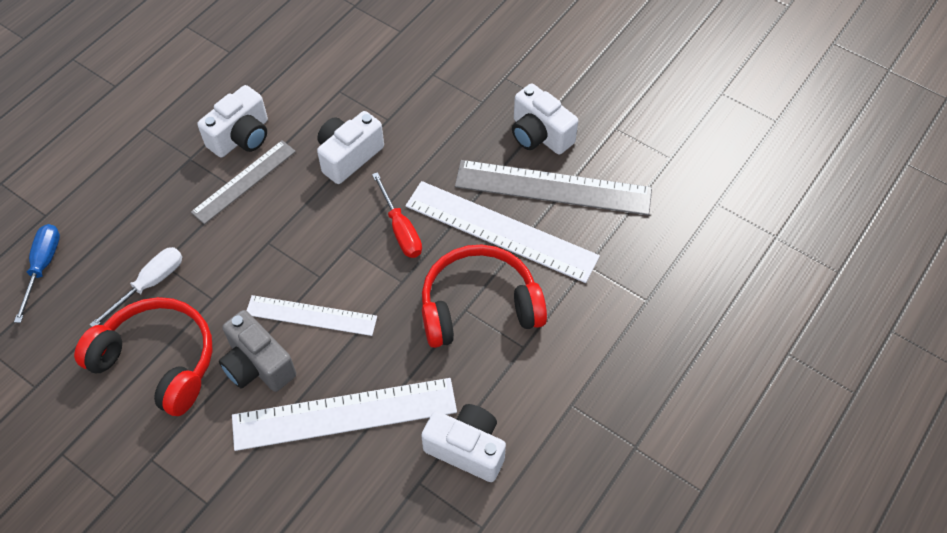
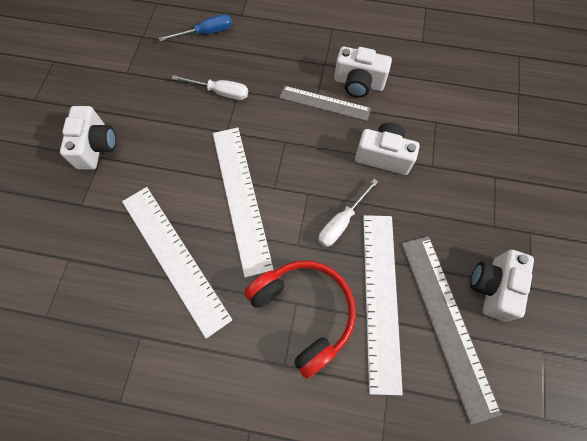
camera: 65 degrees right, 10 degrees up
(158, 361) = (168, 125): red headphones -> none
(258, 365) = (189, 184): grey camera -> none
(311, 315) = (241, 197): white ruler -> white ruler, size x1.61
(400, 229) = (341, 222): red screwdriver -> white screwdriver
(467, 449) = (179, 360): white camera -> white camera (96, 147)

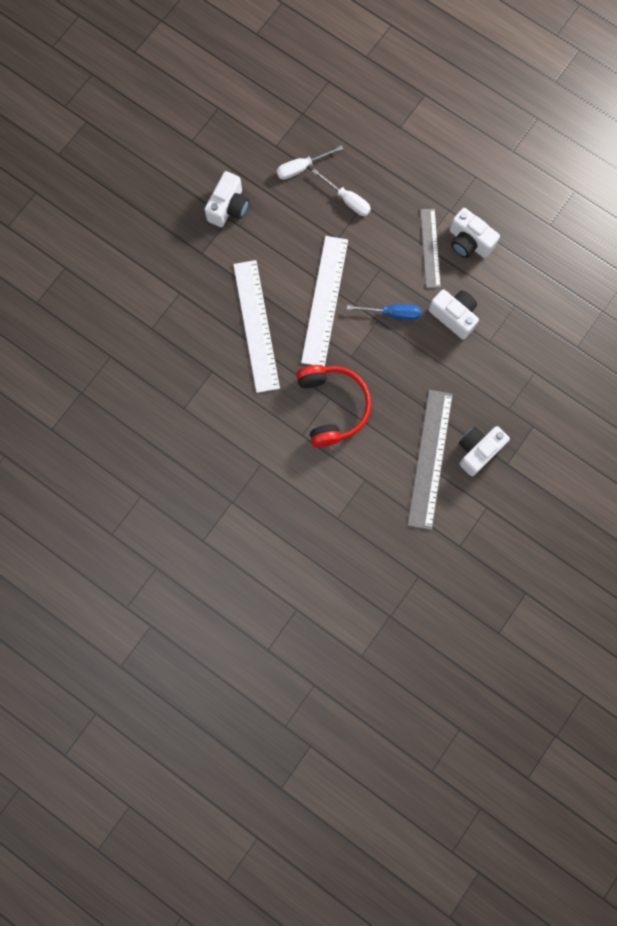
camera: 25 degrees right, 10 degrees up
(206, 33) = (360, 134): blue screwdriver -> blue screwdriver (392, 313)
(324, 103) = (430, 248): grey ruler -> grey ruler turned 45 degrees clockwise
(341, 222) = (392, 354): white screwdriver -> white screwdriver (301, 168)
(380, 298) = (391, 421): white ruler -> none

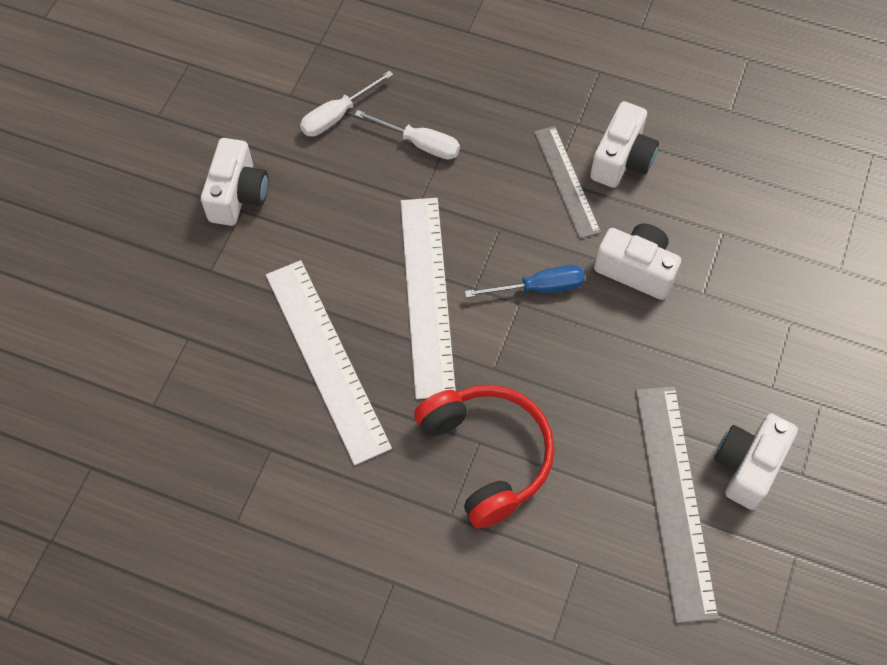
camera: 15 degrees left, 15 degrees down
(469, 242) = (622, 160): white camera -> white camera turned 90 degrees counterclockwise

